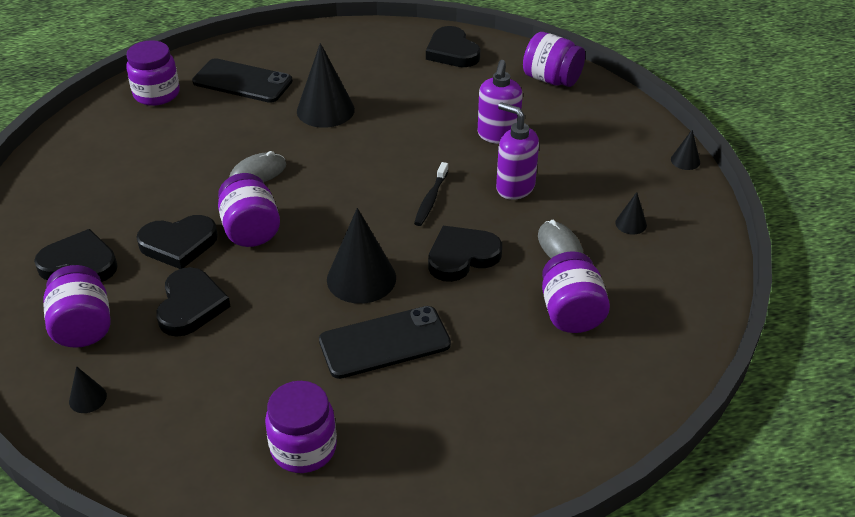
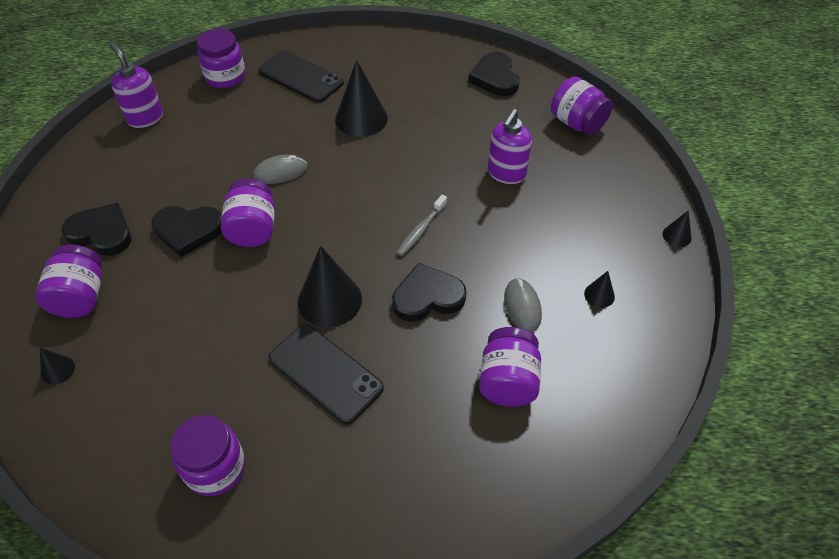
camera: 15 degrees right, 10 degrees up
(191, 305) = (175, 295): black heart -> none
(384, 342) = (326, 373): black phone -> black phone turned 45 degrees clockwise
(431, 199) = (421, 230): black toothbrush -> grey toothbrush
(515, 187) = (502, 232): purple soap dispenser -> purple soap dispenser (145, 118)

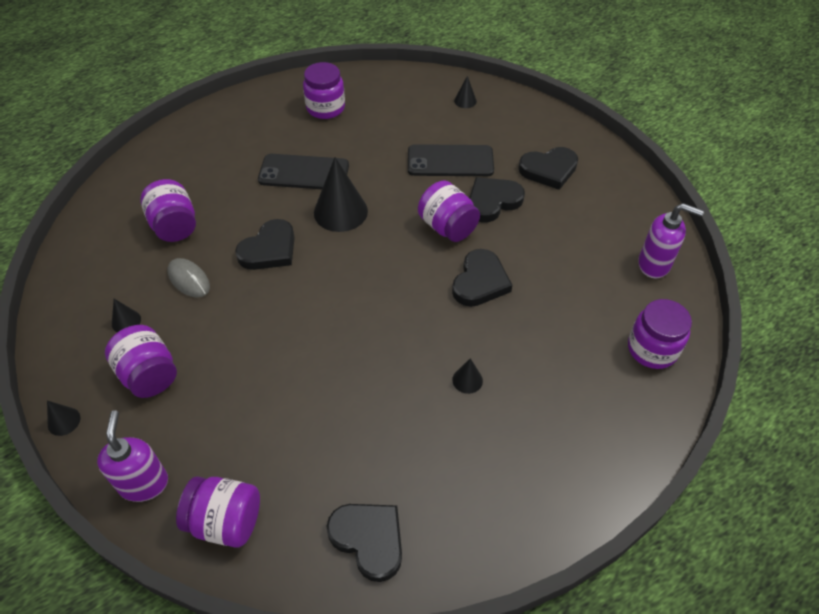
camera: 145 degrees right, 0 degrees up
(81, 297) = (505, 134): purple jar -> purple jar (149, 375)
(280, 172) = (480, 282): grey mouse -> black heart
(301, 77) = (582, 396): black phone -> black phone (450, 161)
(361, 118) = (467, 380): black cone -> black cone, size x0.47
(421, 230) = (314, 297): grey toothbrush -> none
(506, 173) = (271, 398): purple soap dispenser -> purple soap dispenser (144, 483)

